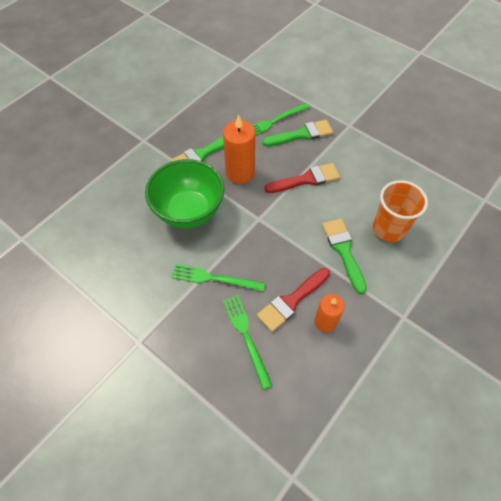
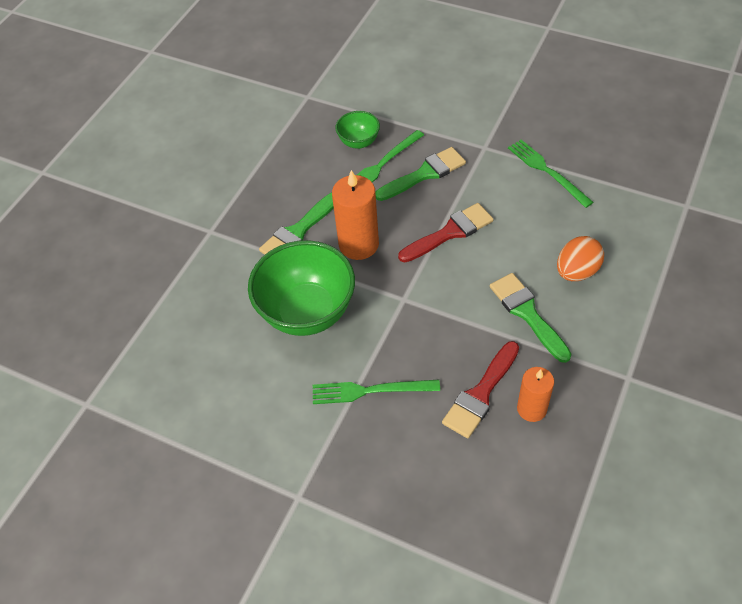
camera: 10 degrees left, 5 degrees down
(246, 336) = (436, 453): green fork -> green fork (547, 171)
(263, 102) = (359, 142): none -> green bowl
(389, 229) = (576, 271): orange cup -> orange egg

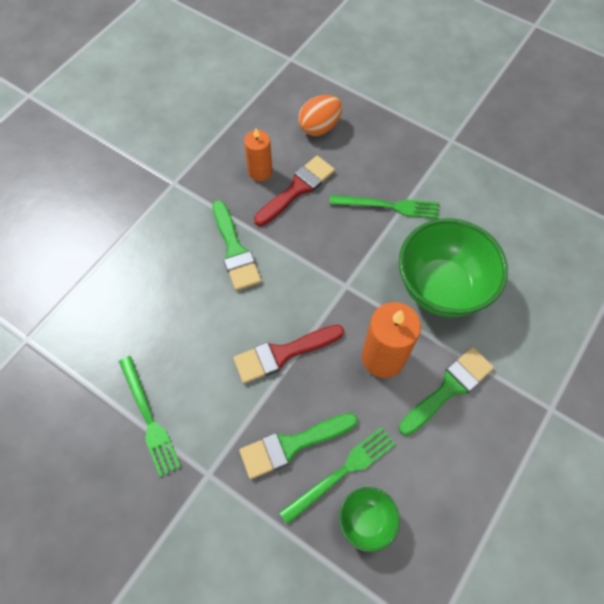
camera: 175 degrees left, 10 degrees up
(576, 271) = (172, 284): orange egg -> orange egg (319, 127)

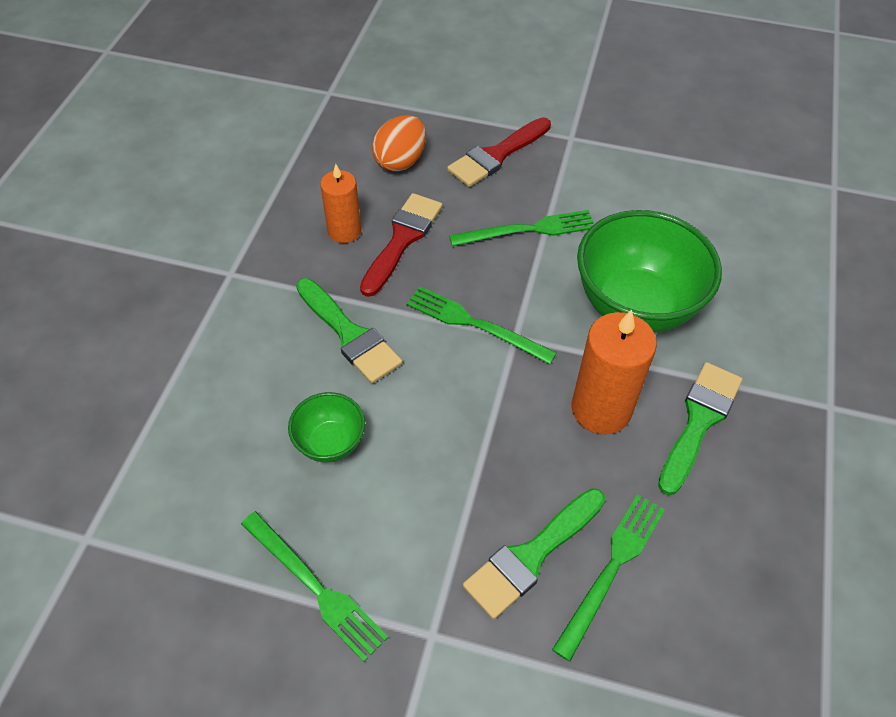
camera: 20 degrees left, 10 degrees down
(283, 353) = (469, 444): red brush -> red brush (496, 155)
(321, 268) = (475, 324): none -> green fork
(366, 521) = (671, 620): green bowl -> green bowl (330, 443)

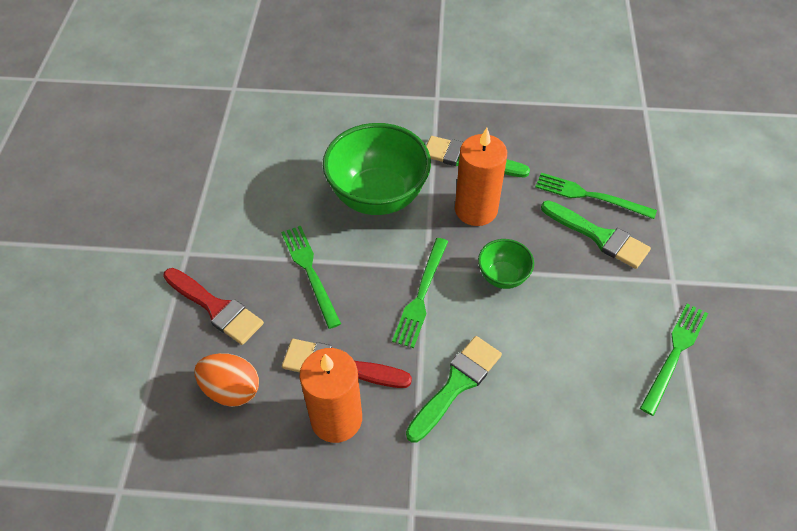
camera: 100 degrees left, 0 degrees up
(330, 443) = (563, 373): green bowl -> green bowl (503, 276)
(344, 231) = (336, 419): orange candle -> orange candle, size x1.56

